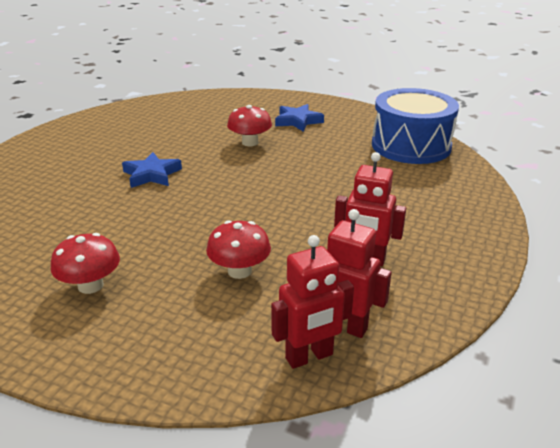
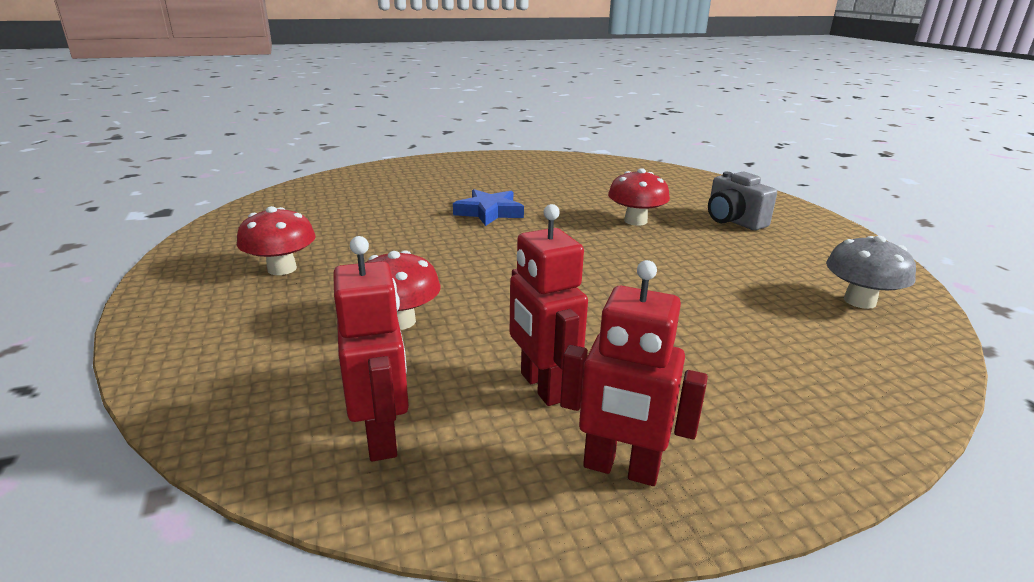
camera: 45 degrees right, 5 degrees down
(298, 121) = (733, 221): blue star -> grey camera
(309, 357) = (292, 438): red robot -> red robot (620, 469)
(411, 146) = (859, 301): blue drum -> grey mushroom

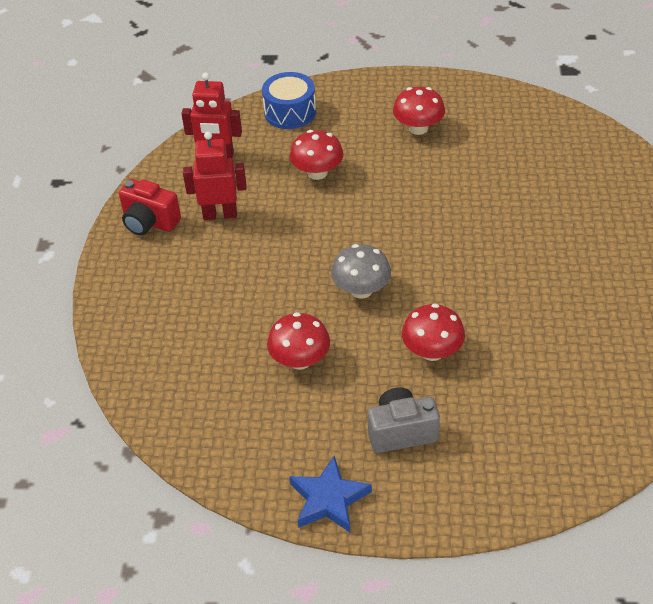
camera: 115 degrees right, 20 degrees up
(231, 380) = (290, 112): none -> blue drum
(489, 212) = (494, 253): blue star -> blue star (328, 499)
(620, 469) = (149, 222): red robot -> red camera
(723, 272) = (300, 360): none -> red mushroom
(859, 301) = (215, 419): grey mushroom -> grey mushroom (361, 290)

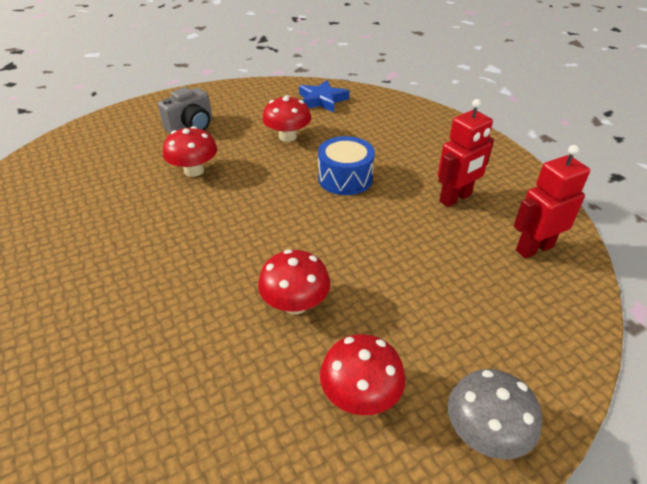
camera: 145 degrees right, 5 degrees down
(149, 222) = (499, 172): red camera -> none
(290, 112) = (538, 340): blue drum -> blue drum (345, 178)
(317, 172) = (418, 273): red mushroom -> red mushroom (295, 304)
(328, 499) = (217, 93): blue star -> blue star (322, 100)
(361, 290) = (279, 188): grey mushroom -> grey mushroom (485, 433)

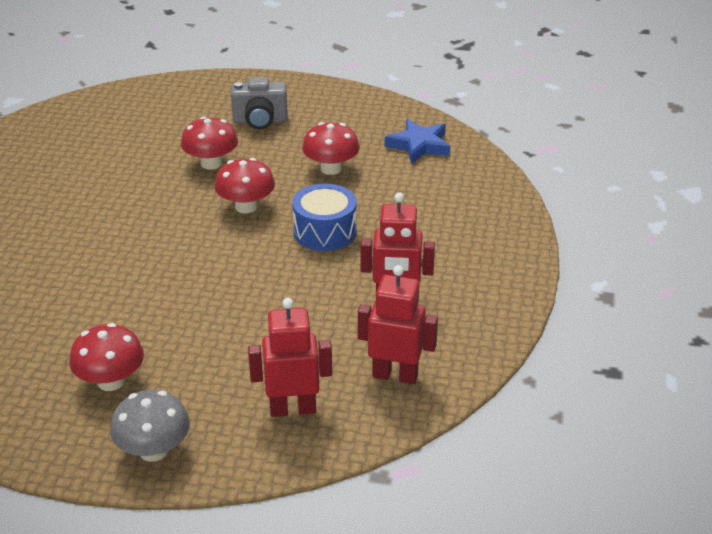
camera: 40 degrees right, 5 degrees down
(295, 304) = (149, 303): red mushroom -> red mushroom (246, 206)
(518, 317) = (293, 409): none -> red robot

